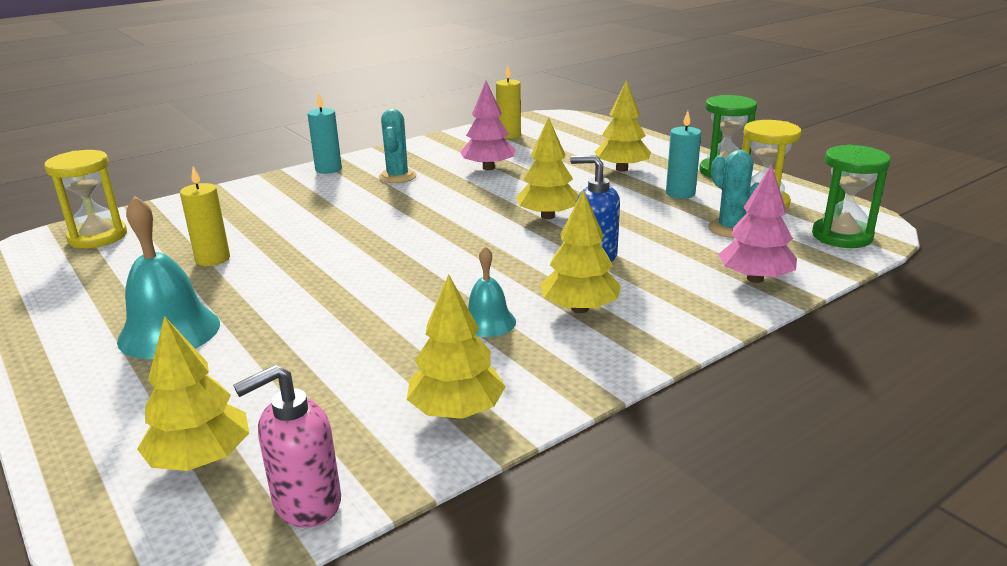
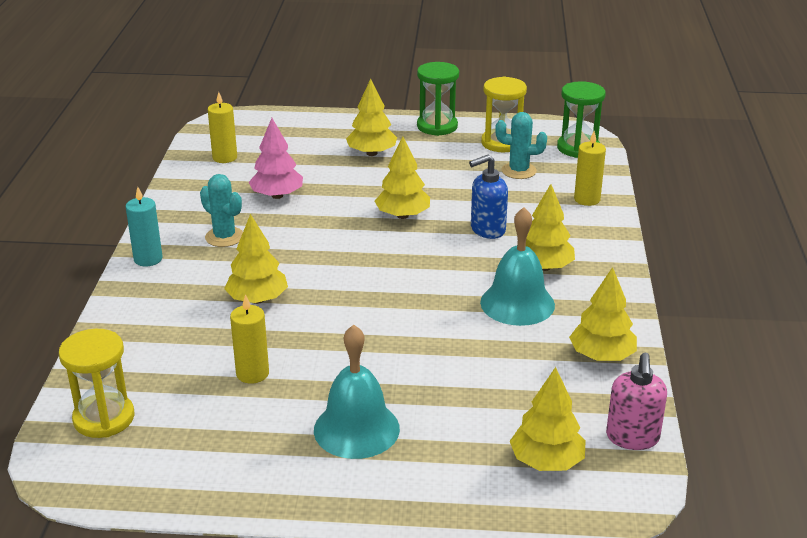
camera: 50 degrees left, 5 degrees up
(325, 219) = (257, 299): none -> yellow tree
(488, 322) = (517, 303): turquoise bell -> turquoise bell, size x1.72
(680, 193) = (445, 157): turquoise candle -> none
(755, 279) = (587, 199): pink tree -> yellow candle

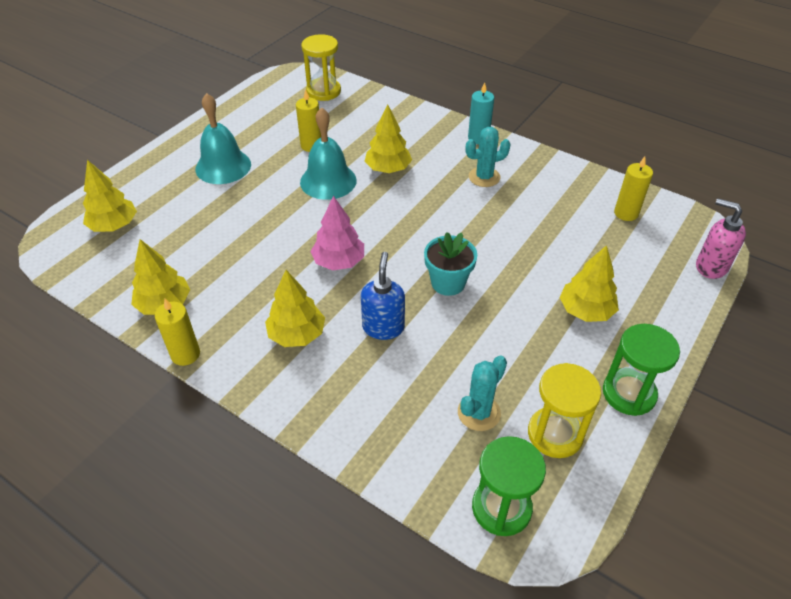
camera: 120 degrees right, 15 degrees up
(277, 195) = (534, 222): pink tree -> pink tree (339, 261)
(402, 215) = (448, 283): yellow tree -> turquoise flower pot
(517, 303) = (266, 291): turquoise bell -> turquoise bell (328, 181)
(587, 199) = (380, 438): yellow candle -> yellow candle (185, 354)
(632, 438) = (84, 273): pink soap dispenser -> pink soap dispenser (710, 266)

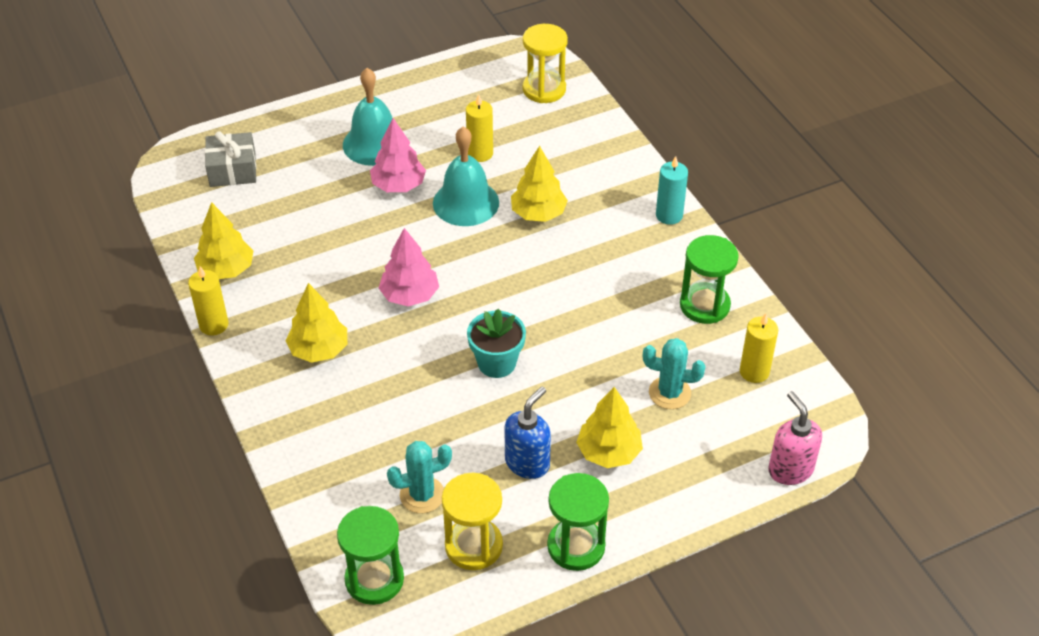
camera: 30 degrees right, 0 degrees up
(114, 226) = (232, 170): yellow tree -> grey gift
(266, 188) = (398, 185): none -> pink tree
(383, 327) = (400, 378): blue soap dispenser -> blue soap dispenser (527, 463)
(484, 177) = (634, 265): turquoise cactus -> turquoise cactus (669, 393)
(554, 184) = (704, 305): none -> green hourglass

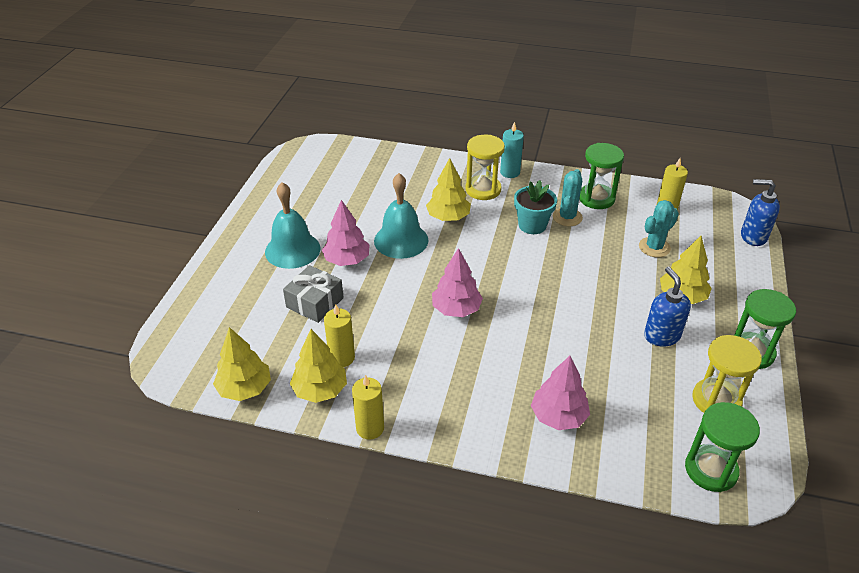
camera: 50 degrees left, 5 degrees down
(232, 170) = (220, 331): grey gift -> grey gift (315, 302)
(319, 350) = (459, 382): yellow tree -> yellow tree (245, 388)
(340, 438) = (558, 416): none -> pink tree
(422, 495) = (649, 401): turquoise cactus -> turquoise cactus (567, 217)
(480, 153) = (365, 211): yellow candle -> yellow candle (342, 358)
(497, 363) = (560, 303): turquoise flower pot -> turquoise flower pot (532, 225)
(544, 89) = (344, 159): yellow hourglass -> yellow hourglass (483, 189)
(790, 469) = (753, 236): pink soap dispenser -> blue soap dispenser

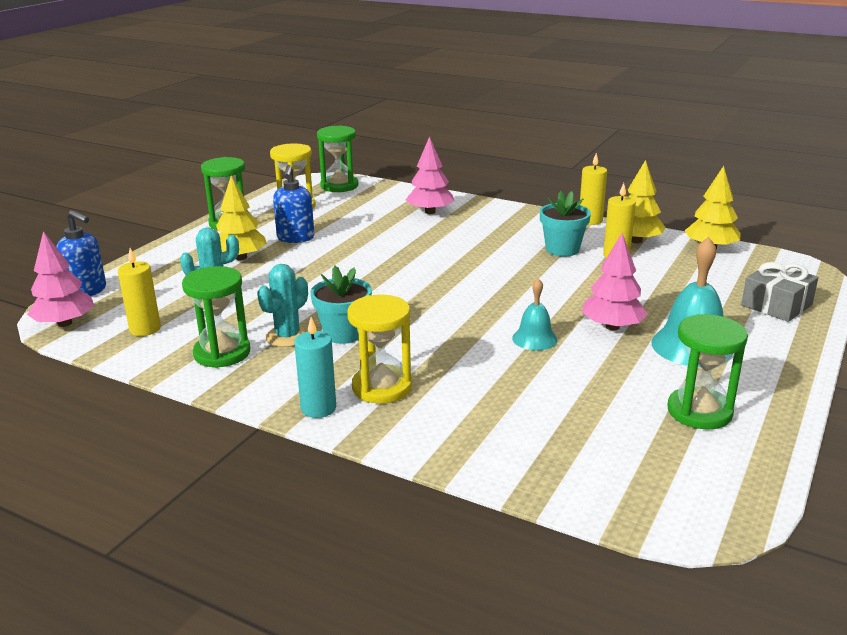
camera: 165 degrees left, 15 degrees down
(298, 200) = (699, 411): none -> green hourglass
(315, 302) = (650, 294): grey gift -> grey gift (776, 305)
(395, 360) = (562, 249): none -> turquoise flower pot
(401, 240) = (534, 339): turquoise bell -> turquoise bell, size x0.58
(448, 217) = (456, 357): yellow tree -> none
(456, 309) = (487, 273): pink tree -> pink tree (65, 323)

